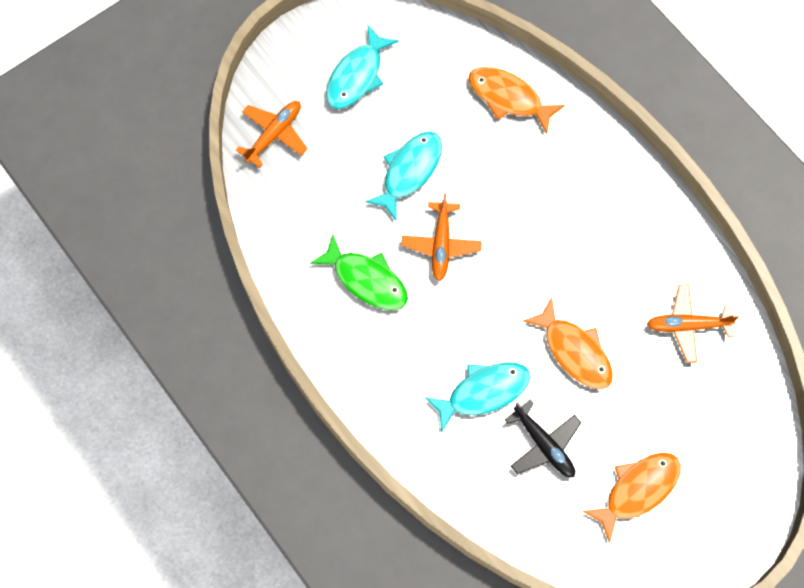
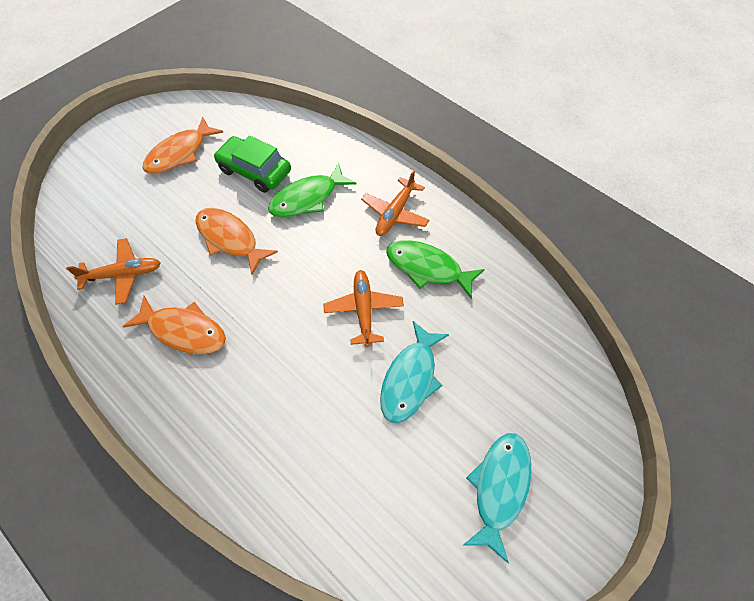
camera: 170 degrees right, 10 degrees down
(274, 134) = (567, 396): orange plane -> orange plane (395, 213)
(483, 392) = (307, 198): turquoise fish -> green fish
(508, 98) = (311, 490): orange fish -> orange fish (184, 331)
(544, 444) = (255, 171): black plane -> green car

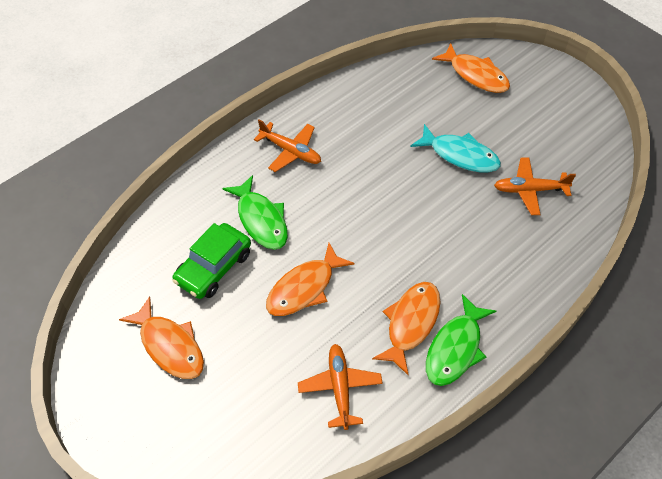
camera: 85 degrees left, 5 degrees down
(363, 310) = (395, 181): orange plane -> orange plane (529, 190)
(427, 268) = (355, 134): green fish -> green fish (455, 348)
(499, 488) = (542, 114): turquoise fish -> none
(553, 399) = (475, 75): none -> orange fish

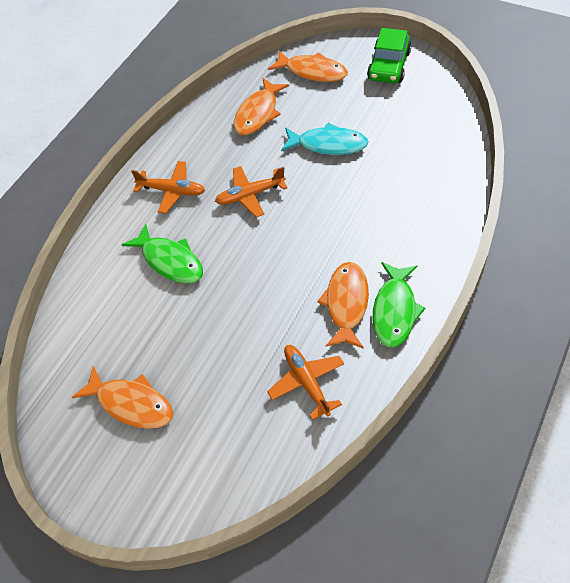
camera: 15 degrees left, 0 degrees up
(214, 267) = (143, 318): green car -> green car (389, 66)
(304, 288) = (236, 307): orange fish -> orange fish (258, 113)
(529, 190) = (401, 154): orange plane -> orange plane (250, 195)

